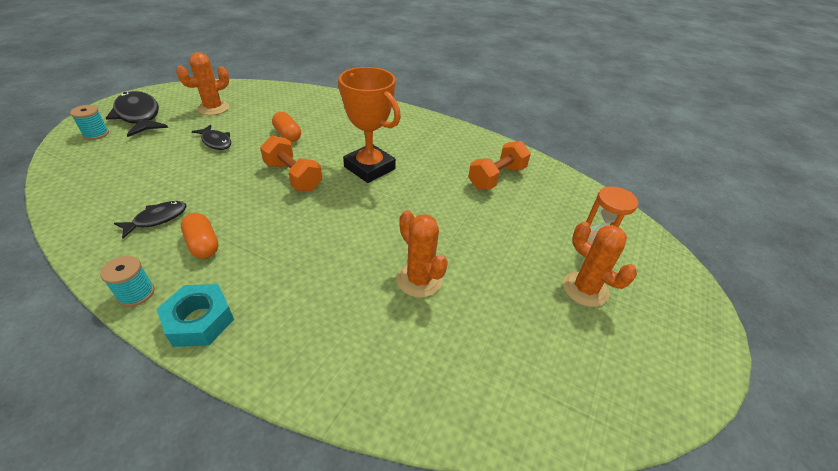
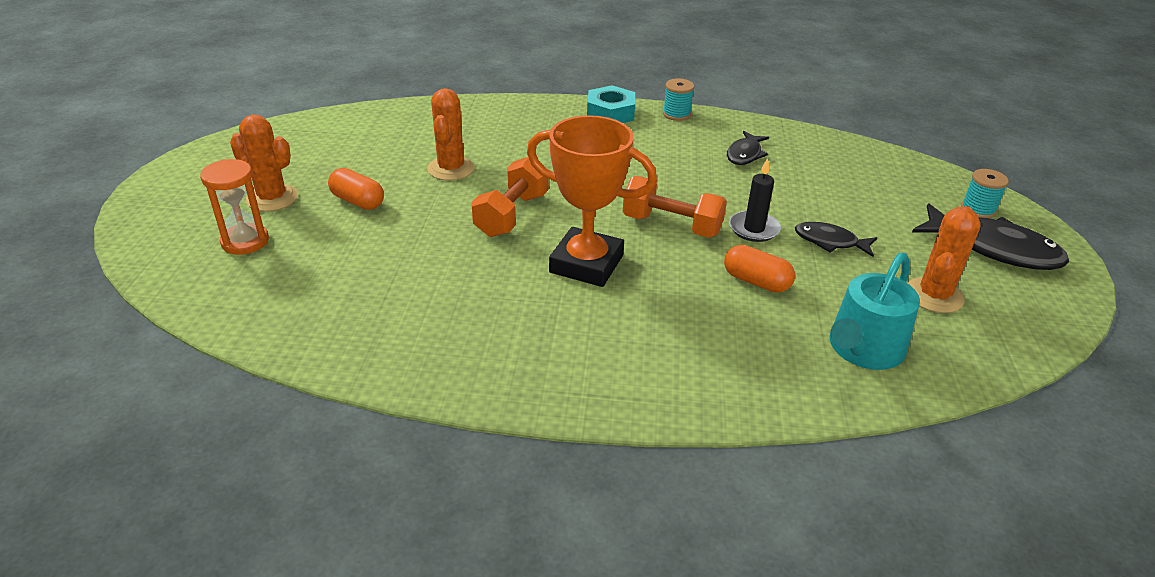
camera: 160 degrees right, 5 degrees down
(203, 244) = (674, 148): orange capsule -> orange capsule (358, 201)
(246, 160) = (754, 229): none -> black candle
(281, 101) = (862, 349): none -> turquoise watering can
(419, 280) = (451, 169): orange cactus -> orange cactus turned 60 degrees clockwise
(496, 177) = (385, 302): orange dumbbell -> orange dumbbell (512, 215)

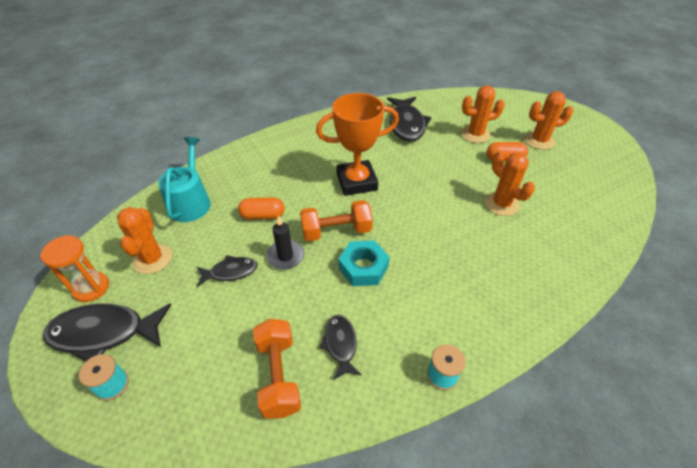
camera: 145 degrees right, 10 degrees up
(245, 241) = (506, 119): orange hourglass -> orange hourglass (91, 288)
(329, 244) = (475, 134): none -> orange cactus
(395, 309) = (406, 124): none -> black fish
(512, 215) = (426, 191): orange dumbbell -> orange dumbbell (278, 375)
(610, 113) = (492, 335): turquoise nut -> turquoise nut (363, 267)

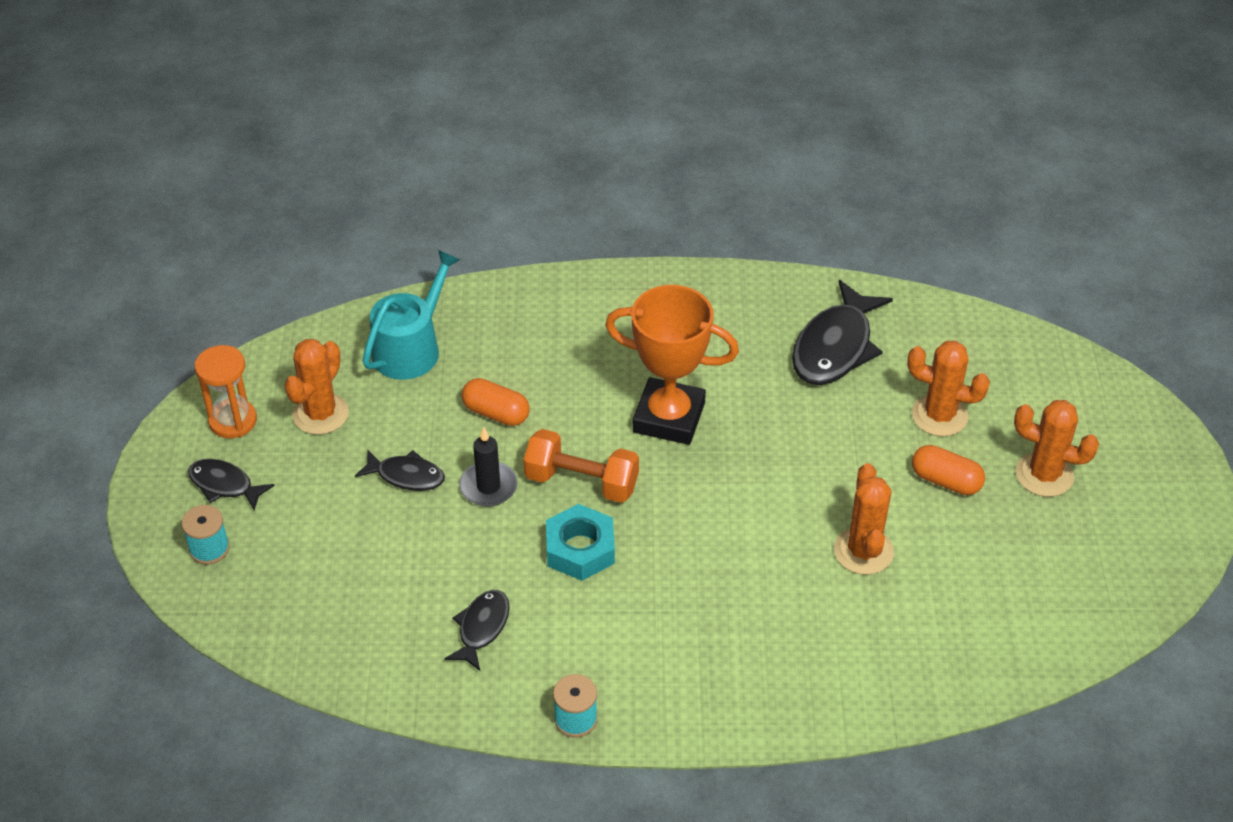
camera: 30 degrees right, 0 degrees up
(104, 333) = (224, 485): black fish -> black fish, size x0.57
(278, 375) = (389, 626): orange dumbbell -> none

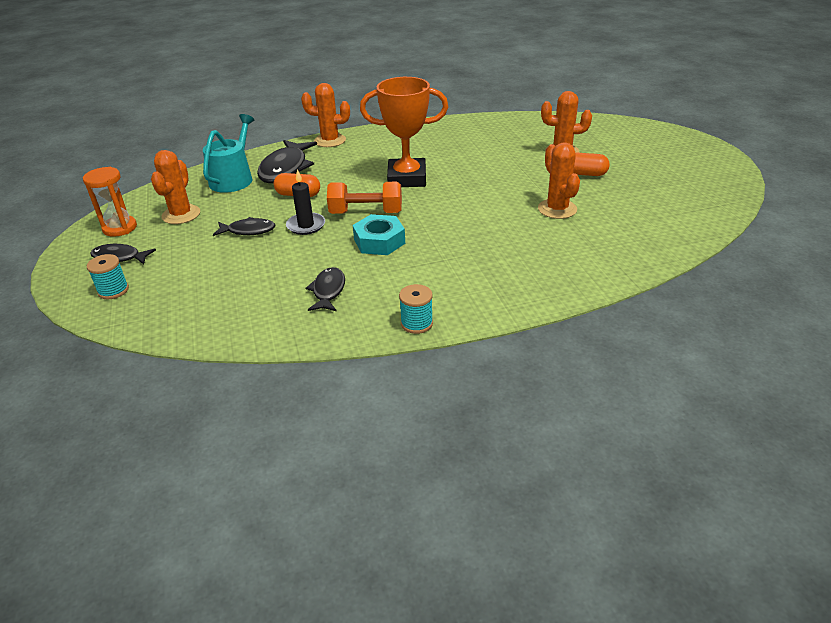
camera: 15 degrees left, 10 degrees down
(835, 347) = (487, 138): black fish -> black fish (285, 169)
(1044, 475) = (636, 162): orange cactus -> orange cactus (330, 140)

